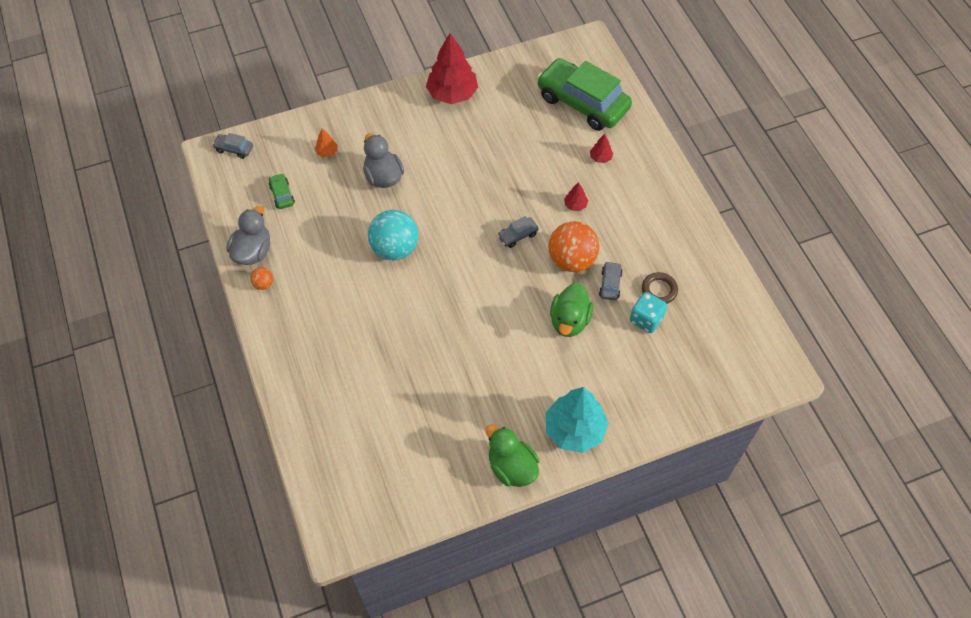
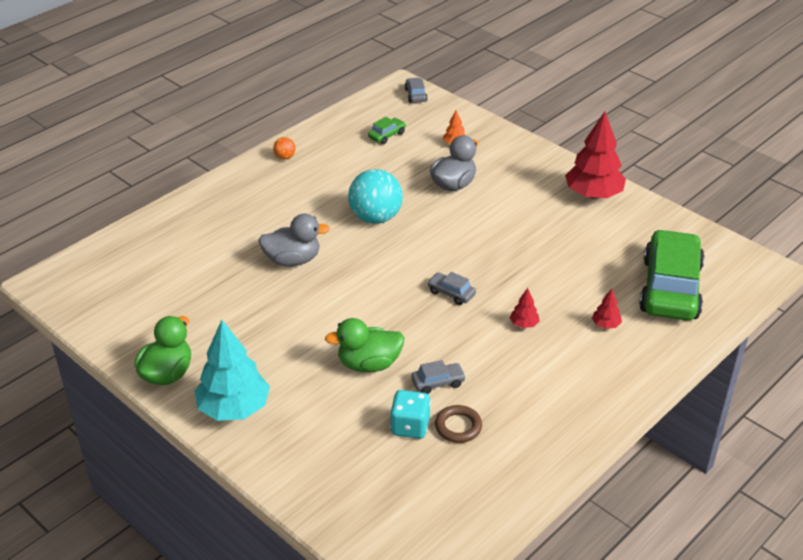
camera: 65 degrees right, 20 degrees down
(253, 251) = (315, 140): grey duck -> grey duck (292, 260)
(571, 260) = (449, 343): orange ball -> none

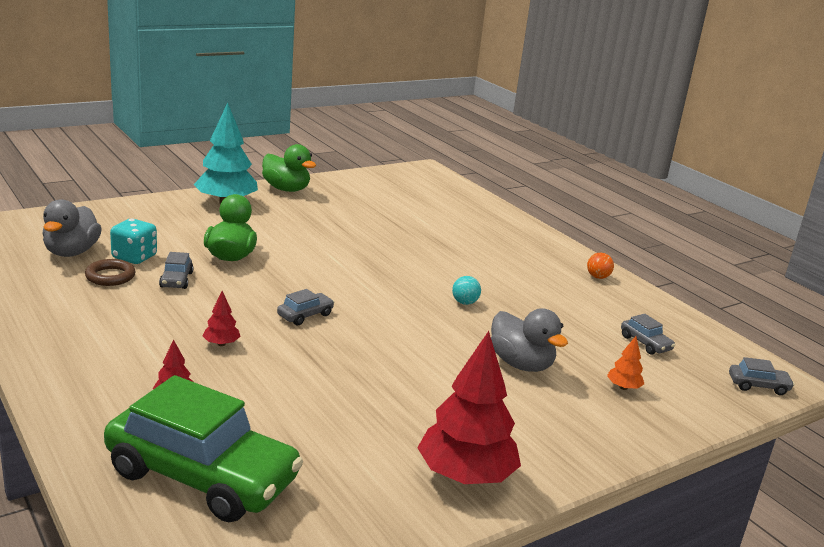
camera: 100 degrees right, 15 degrees down
(292, 260) = (408, 252): grey duck -> grey duck (71, 252)
(375, 218) = (464, 303): turquoise ball -> turquoise ball, size x0.44
(387, 135) = (645, 343): green car -> grey car

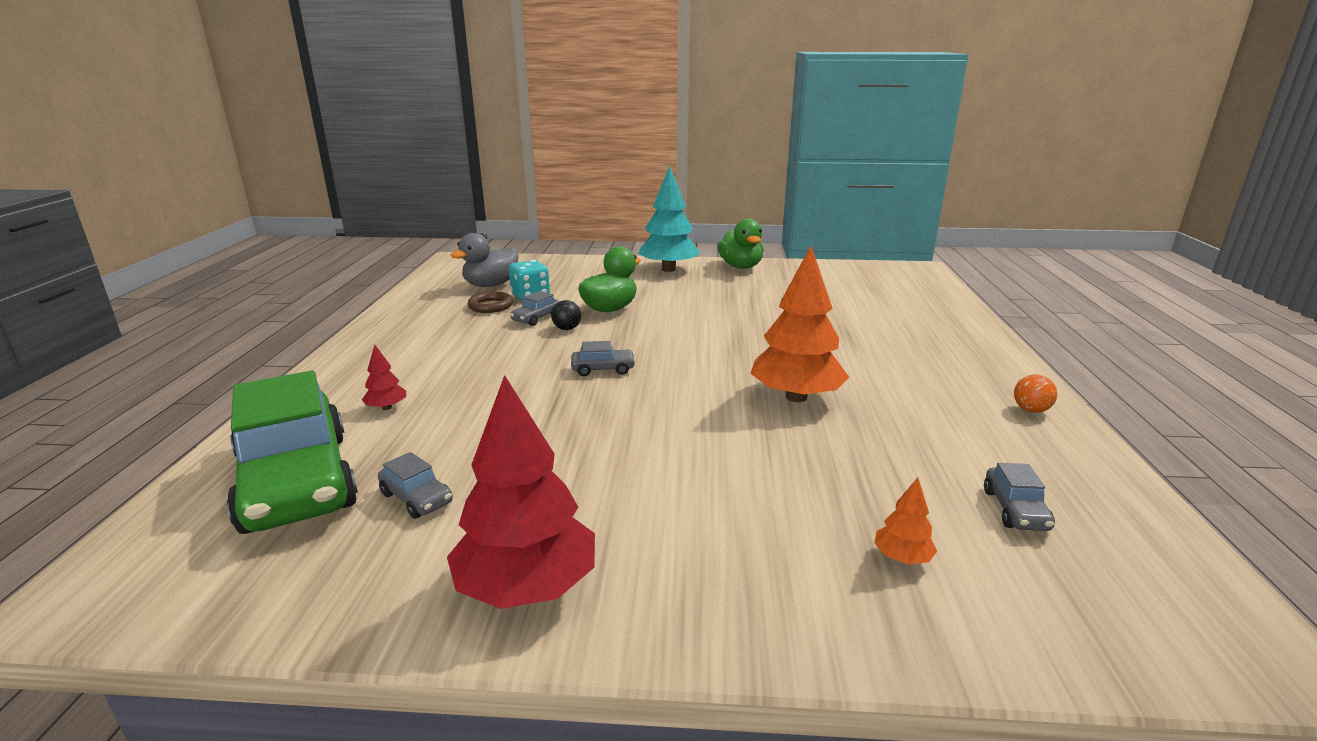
camera: 40 degrees right, 0 degrees up
(221, 285) = (567, 329): none -> black ball
(221, 344) = (492, 375): red tree -> none
(464, 303) = (796, 397): turquoise ball -> orange tree
(521, 364) = (780, 481): grey duck -> none
(758, 386) = (1188, 644): grey car -> grey car (417, 498)

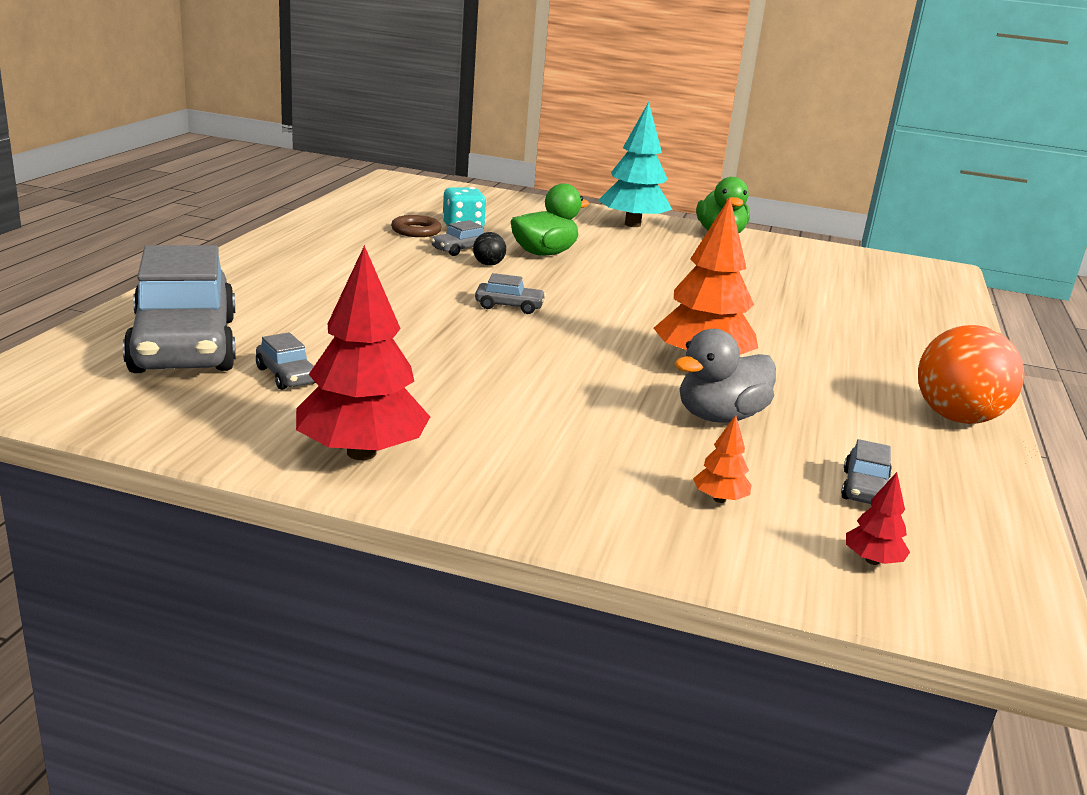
camera: 10 degrees right, 0 degrees up
(297, 482) = (184, 345): green car -> grey car
(387, 407) = (280, 302): red tree -> red tree (872, 560)
(491, 285) = (424, 210): grey duck -> grey duck (719, 417)
(1030, 410) = (957, 418): orange ball -> orange ball, size x2.27

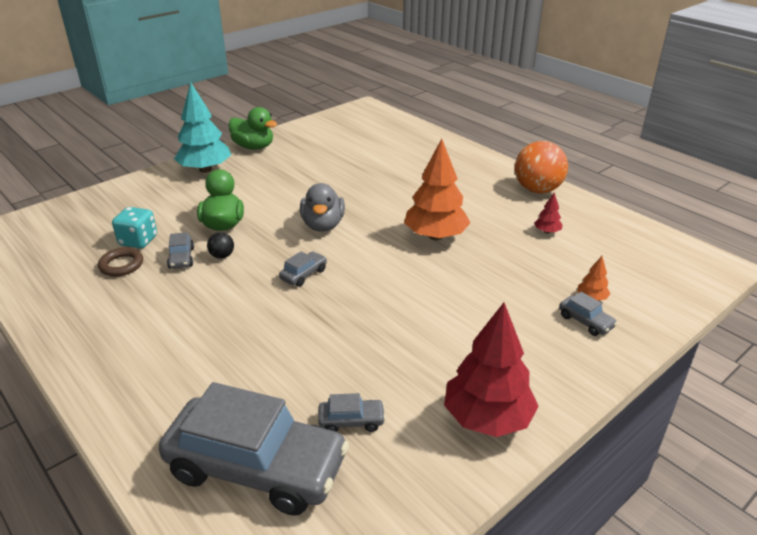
camera: 55 degrees left, 10 degrees up
(719, 417) = (503, 259): grey duck -> grey duck (323, 225)
(864, 489) = (595, 249): grey car -> grey car (585, 321)
(872, 560) = (660, 278): red tree -> red tree (547, 231)

